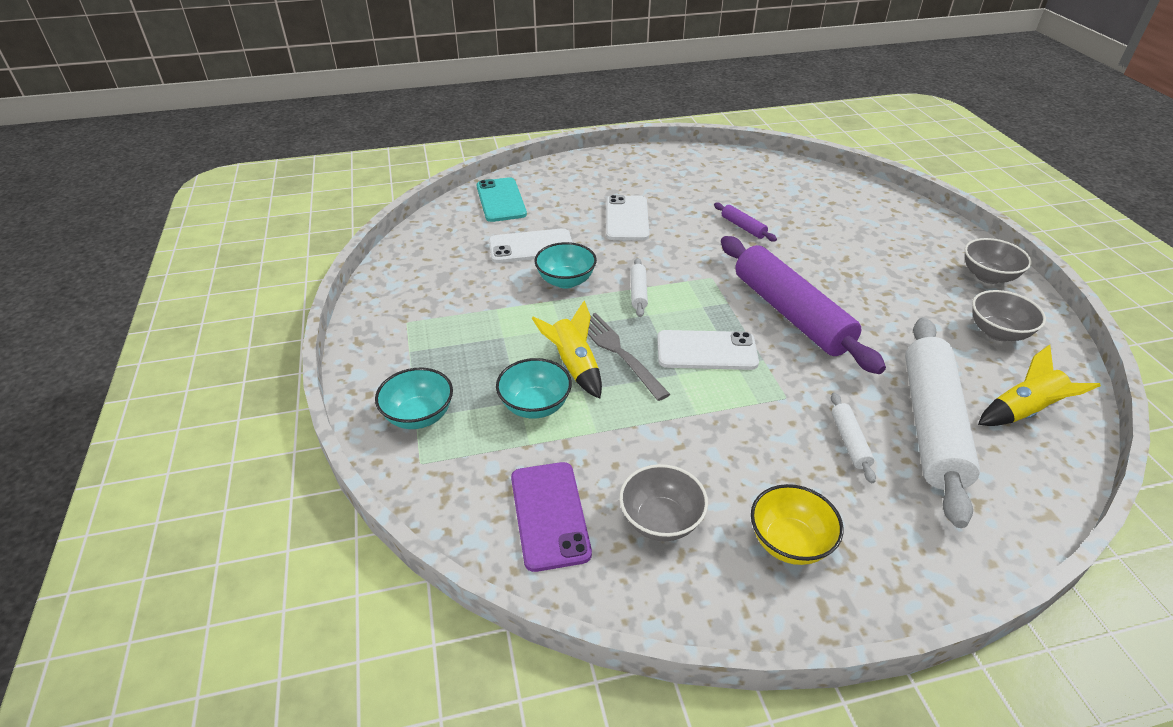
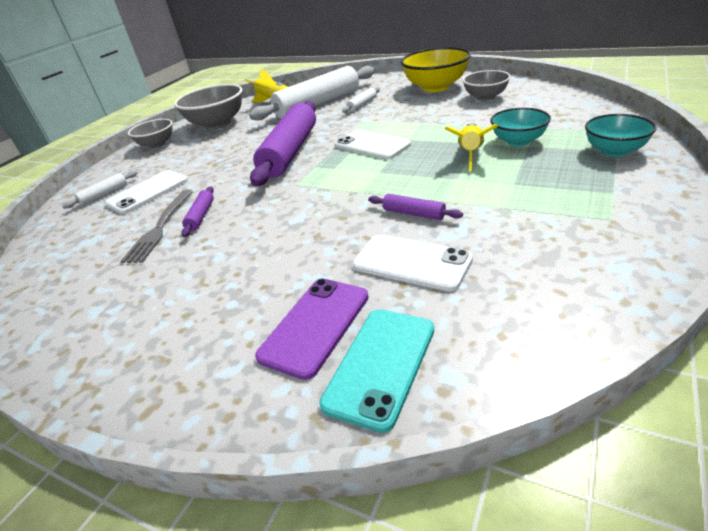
camera: 135 degrees left, 5 degrees down
(549, 515) = (543, 105): purple phone -> purple phone (315, 325)
(566, 281) = (414, 213): turquoise bowl -> purple rolling pin
(618, 352) = (430, 156): grey fork -> grey fork (160, 228)
(627, 218) = (272, 262): white phone -> white phone (148, 192)
(638, 292) = (365, 188): white rolling pin -> white rolling pin (104, 194)
(789, 542) = (436, 87): yellow bowl -> yellow bowl, size x1.62
(997, 332) = (217, 124): grey bowl -> grey bowl, size x1.62

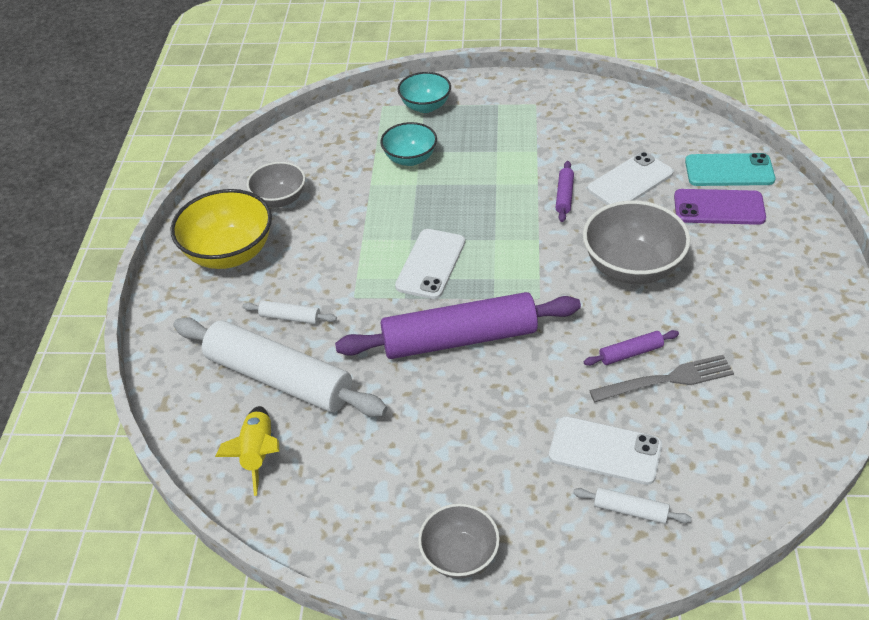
camera: 115 degrees left, 10 degrees up
(217, 124) = (363, 501): grey bowl -> grey bowl (632, 267)
(411, 263) = (630, 181): white phone -> white phone turned 45 degrees clockwise
(470, 155) = (444, 184): yellow rocket -> none

